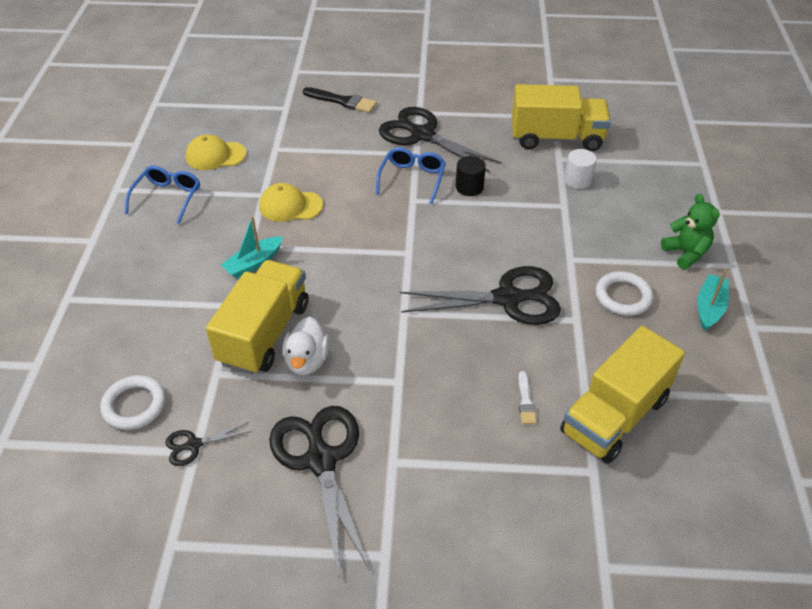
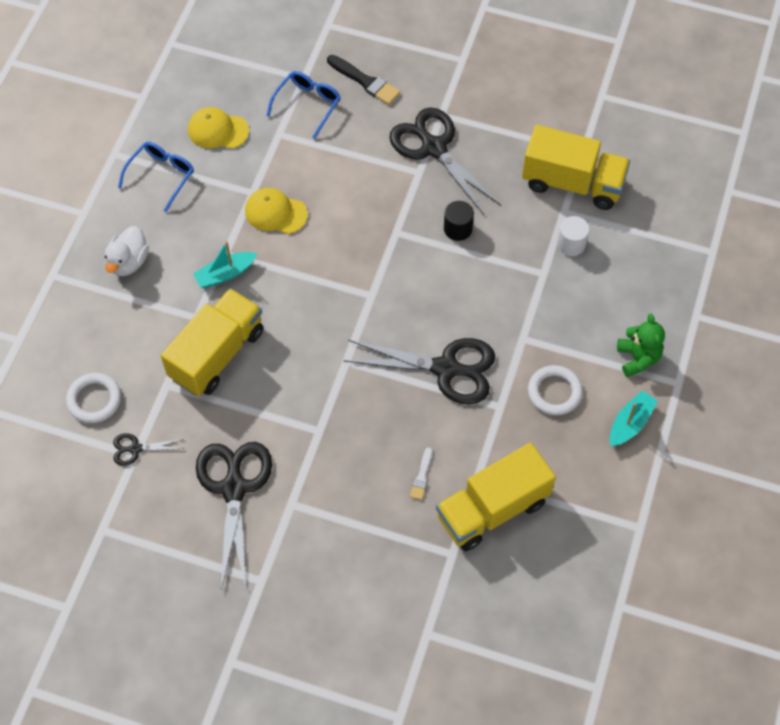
camera: 15 degrees right, 15 degrees up
(307, 361) = (247, 391): white duck -> white duck (128, 262)
(412, 179) = (404, 205): blue glasses -> blue glasses (308, 105)

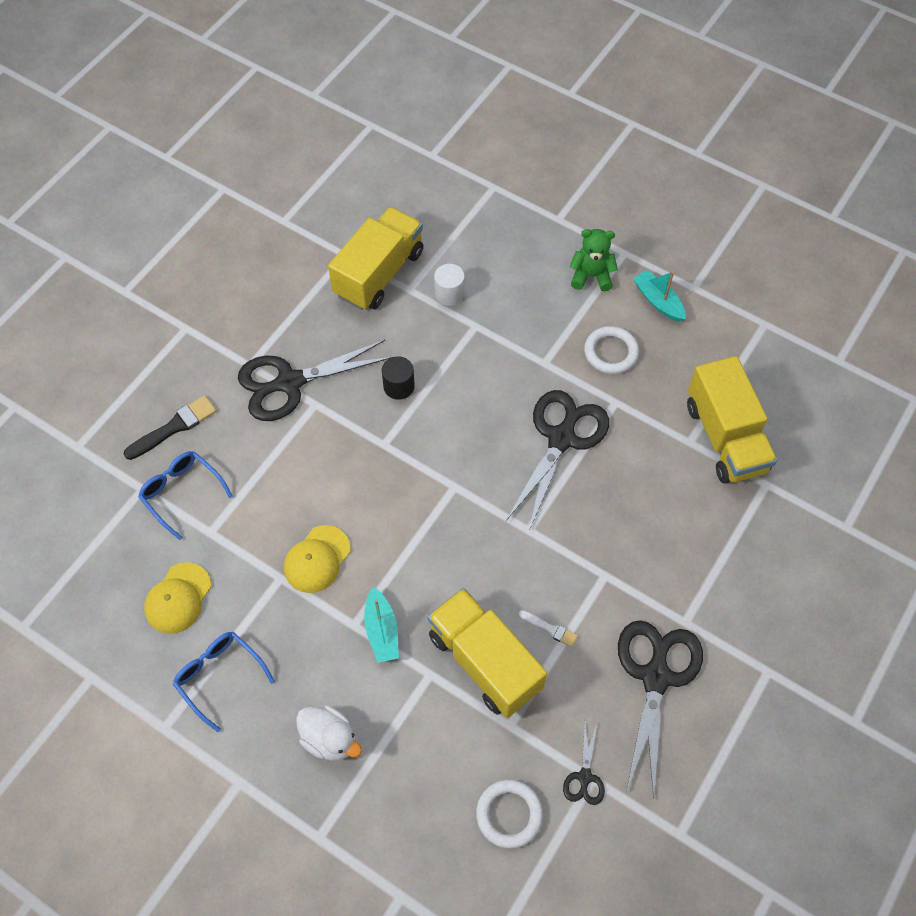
camera: 75 degrees left, 0 degrees up
(234, 488) = (656, 677): black scissors -> black scissors turned 90 degrees clockwise
(422, 476) = (678, 490): white brush -> white brush (550, 629)

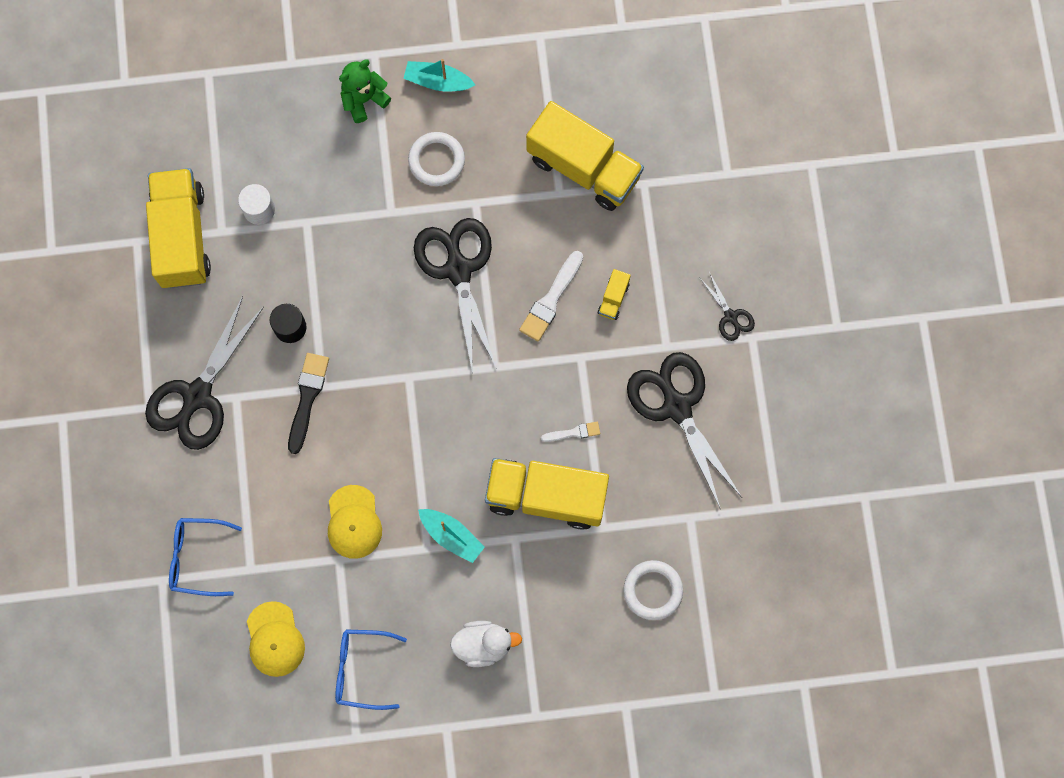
camera: 40 degrees left, 15 degrees up
(174, 427) = (138, 510): black brush -> black brush (307, 398)
(584, 777) = (683, 521): black scissors -> black scissors (730, 316)
(617, 514) = (551, 300): none -> white brush
(670, 551) = (613, 298): none -> yellow truck

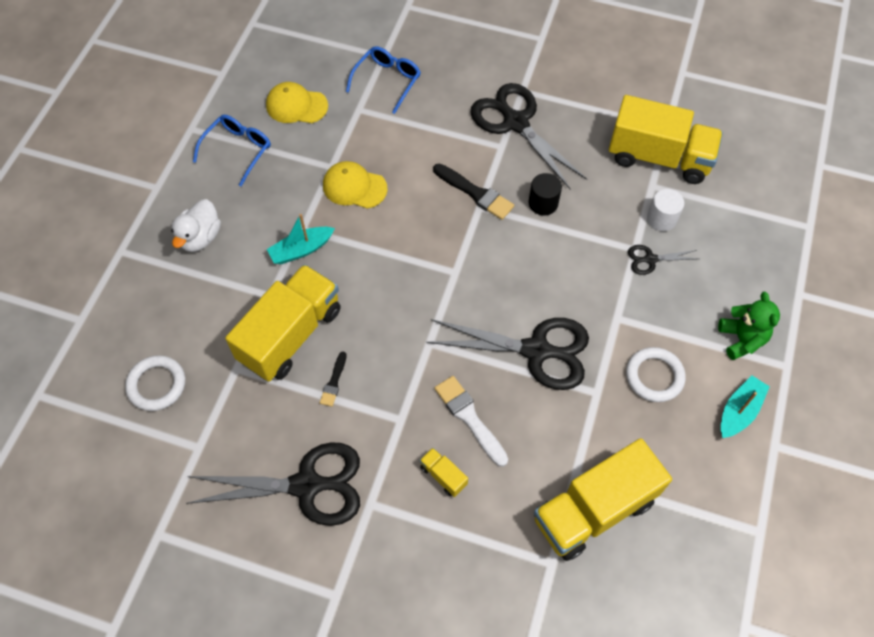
camera: 115 degrees right, 15 degrees down
(573, 432) = (334, 382): white brush -> black brush
(730, 316) = (368, 584): black scissors -> black scissors (650, 259)

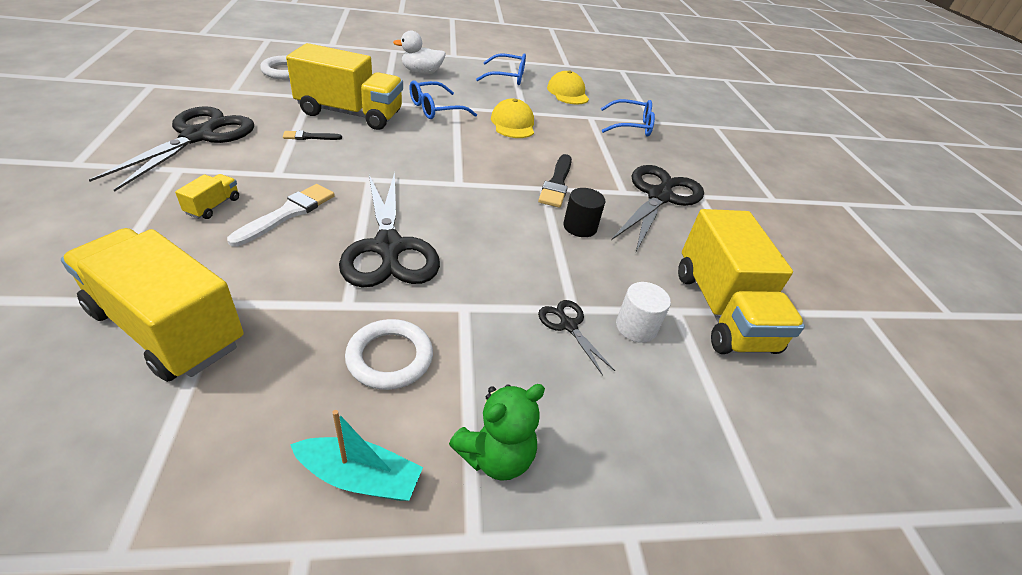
camera: 60 degrees right, 20 degrees down
(301, 250) = (435, 109): turquoise boat -> blue glasses
(306, 485) = (198, 136): black scissors -> black scissors turned 135 degrees counterclockwise

